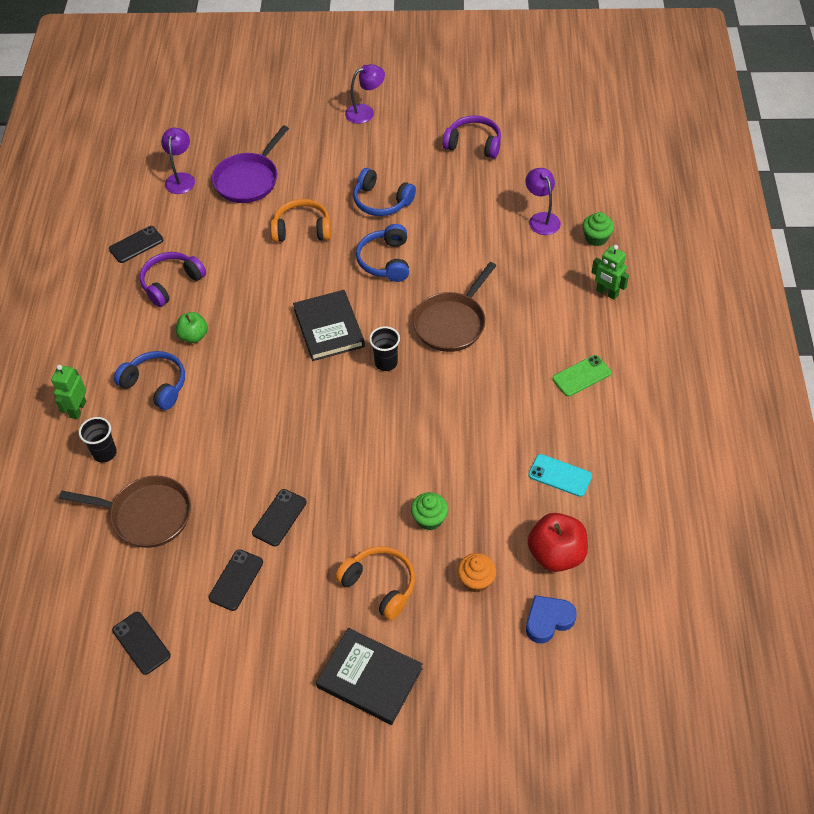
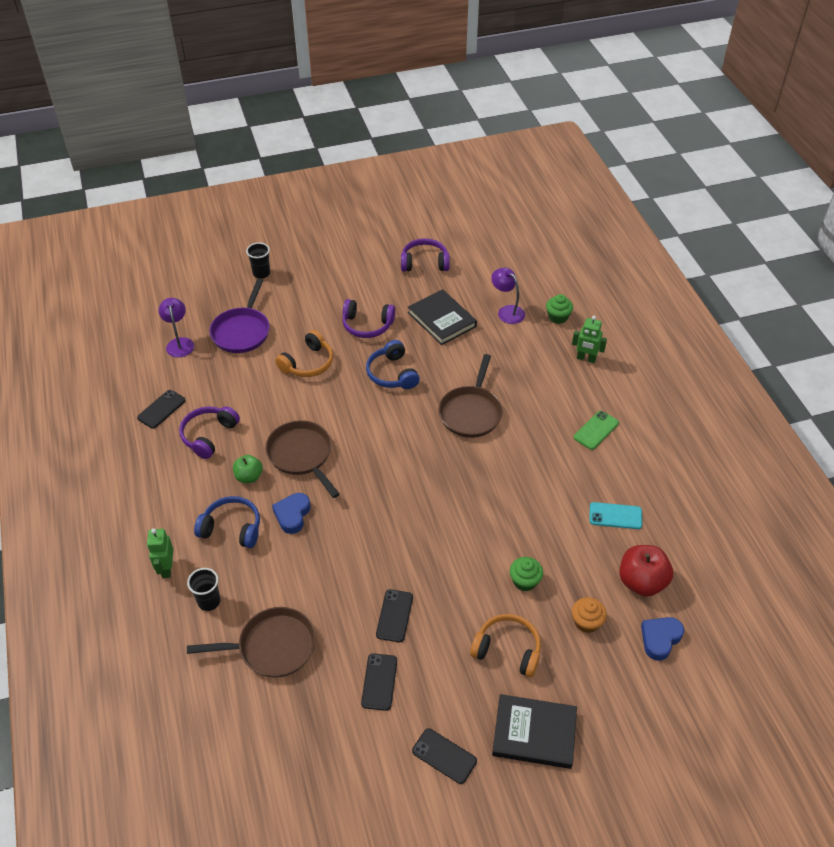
camera: 20 degrees left, 5 degrees down
(141, 643) = (316, 764): black phone -> black phone (444, 756)
(220, 386) = (292, 515): none -> blue heart
(255, 326) = (301, 455): none -> brown pan
(302, 229) = (308, 363): orange headphones -> orange headphones turned 150 degrees clockwise
(329, 328) = (367, 441): black book -> black book (442, 319)
(365, 112) = (321, 254): purple lamp -> none
(381, 201) = (367, 325): blue headphones -> purple headphones
(386, 363) = (430, 459): black cup -> black cup (261, 273)

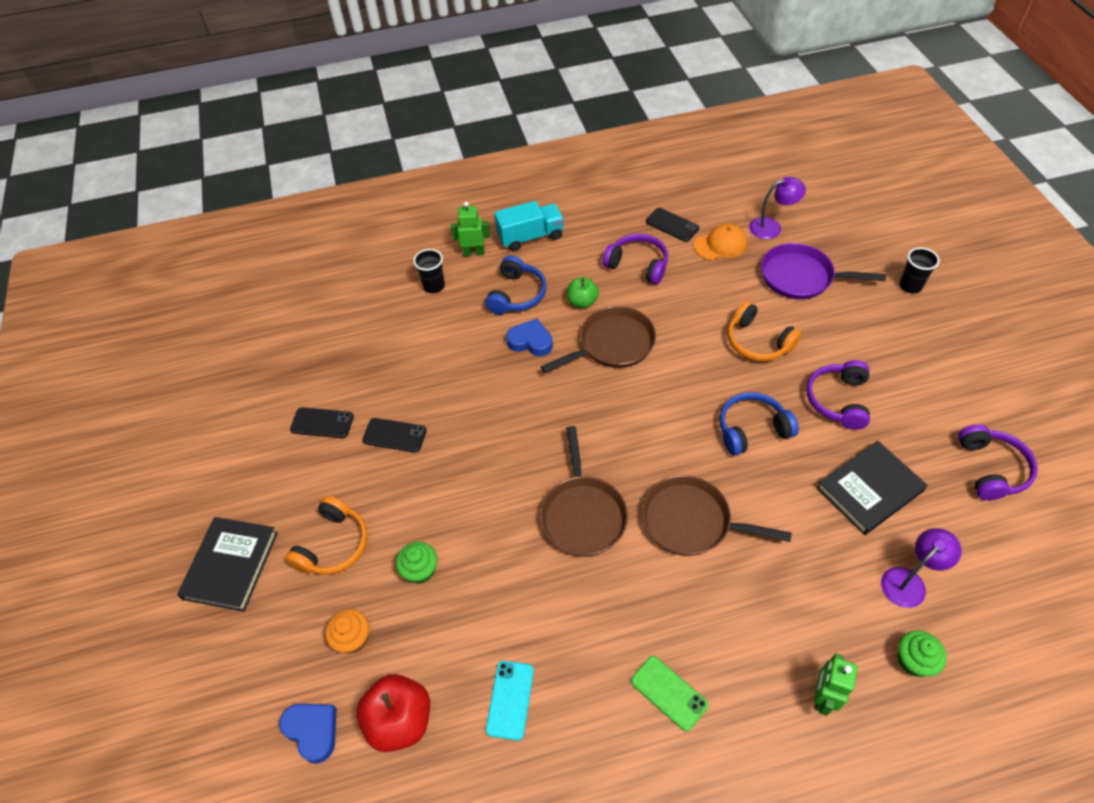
camera: 95 degrees right, 5 degrees up
(153, 520) = (530, 237): none -> turquoise truck
(194, 378) = (720, 245): none -> orange cap
(272, 647) = (377, 336): brown pan -> brown pan (583, 514)
(444, 756) = (231, 479): black phone -> none

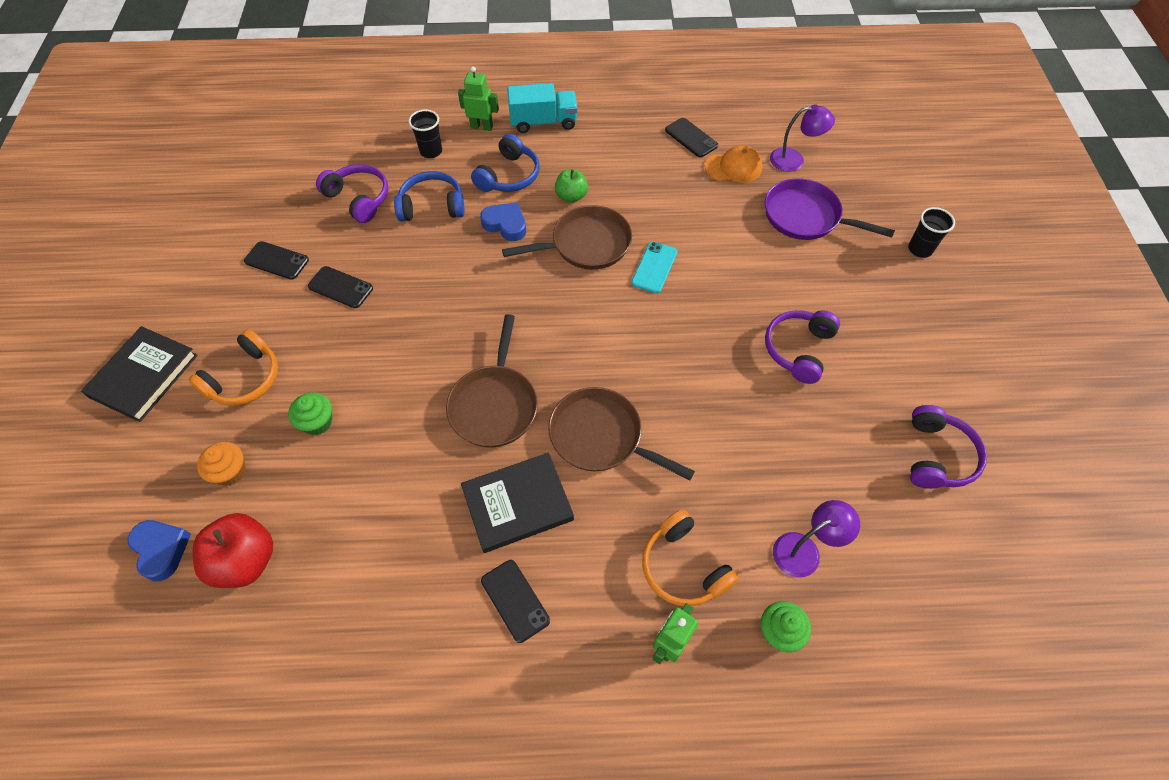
camera: 10 degrees right, 5 degrees up
(510, 700) = (357, 567): turquoise phone -> turquoise phone (654, 267)
(638, 265) = (641, 171): purple headphones -> purple headphones (359, 198)
(669, 693) = (515, 600): green phone -> black phone
(752, 429) = (697, 359): blue headphones -> blue headphones (432, 206)
(757, 342) = (736, 273): orange headphones -> orange headphones (683, 567)
(869, 489) = (797, 447): black book -> black book (517, 504)

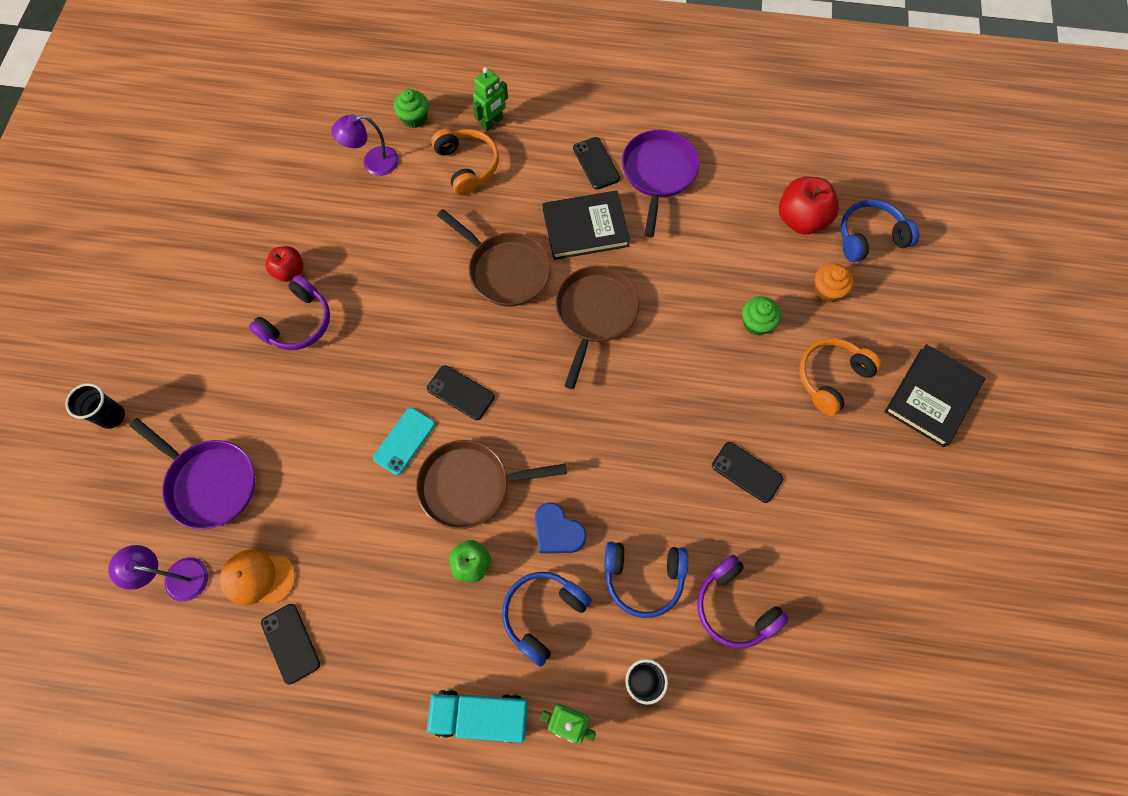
camera: 170 degrees left, 10 degrees up
(161, 550) = (869, 237): blue heart -> blue headphones
(276, 261) = (823, 522): black phone -> black phone (461, 392)
(430, 598) = (658, 174): none -> purple pan
(834, 399) = (290, 271): none -> red apple
(937, 456) = (232, 211): purple headphones -> none

